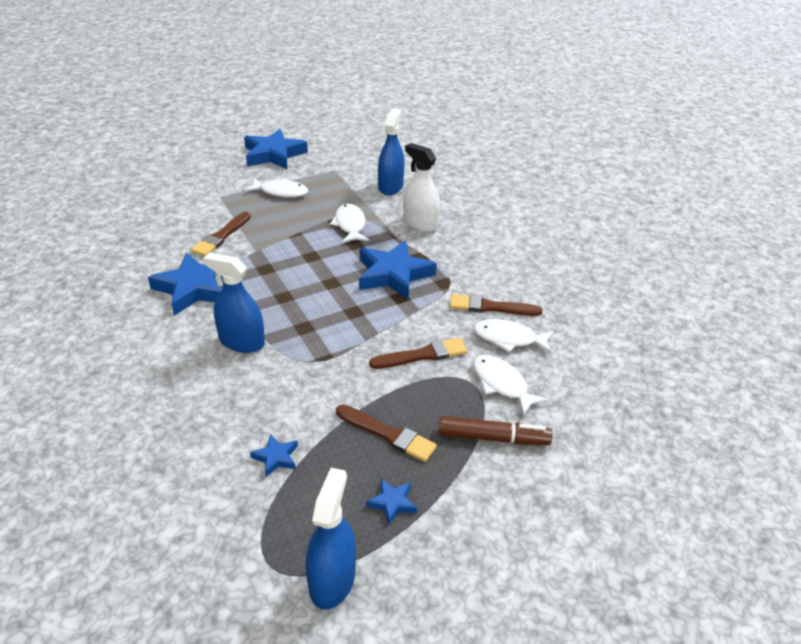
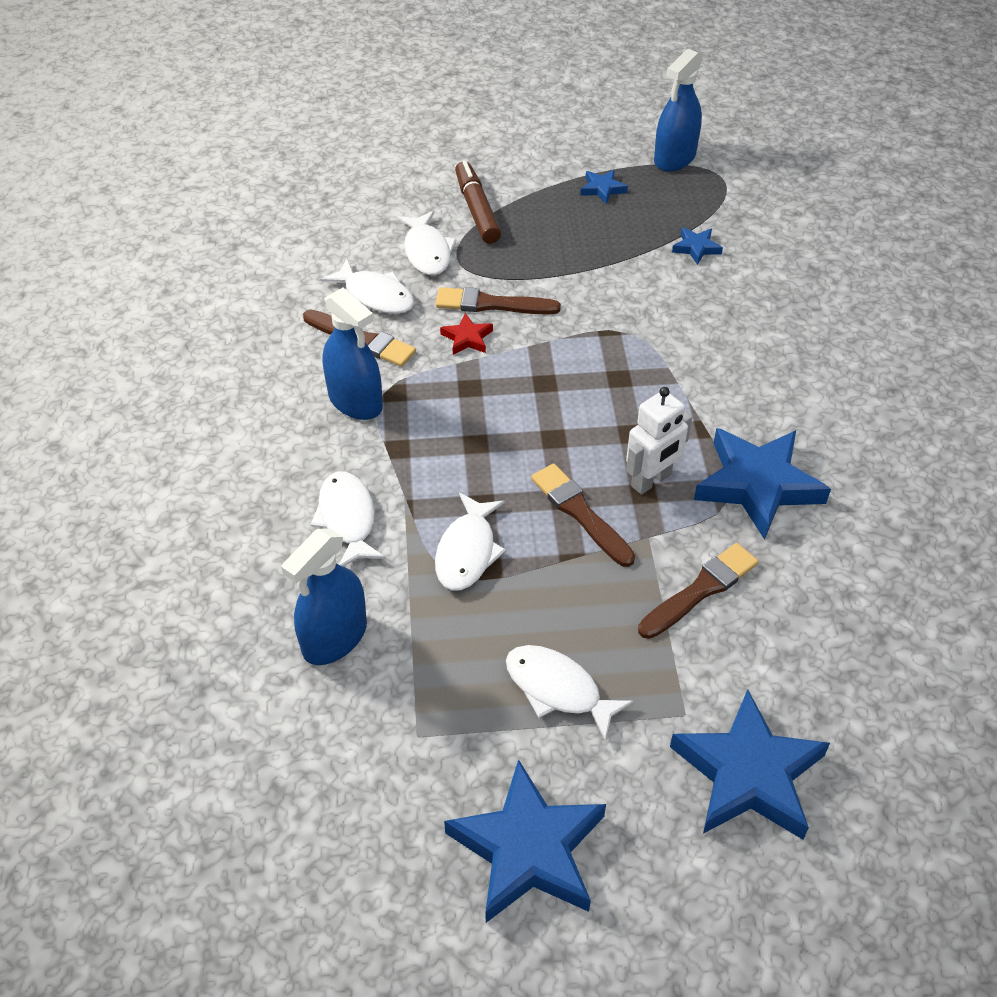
camera: 155 degrees left, 10 degrees up
(242, 342) = (705, 380): blue spray bottle -> blue spray bottle (355, 401)
(262, 276) = (651, 480): none -> white robot
(388, 434) = (577, 239): brown brush -> brown brush (580, 513)
(393, 274) = (456, 427): blue star -> blue star (748, 774)
(420, 224) = (347, 518): white spray bottle -> white fish
(423, 326) = (467, 338): none -> red star
(492, 438) = (477, 210): brown marker -> brown marker turned 45 degrees clockwise

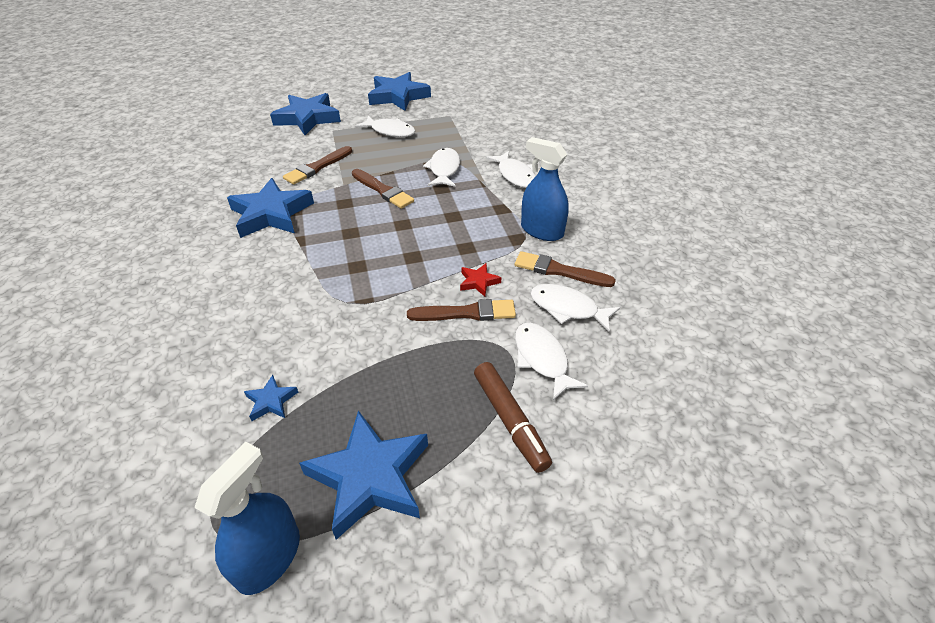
camera: 170 degrees right, 5 degrees down
(335, 638) = (498, 136): blue spray bottle -> none
(602, 189) = (370, 477): blue star -> blue star, size x2.22
(651, 480) = (339, 209): white robot -> none

